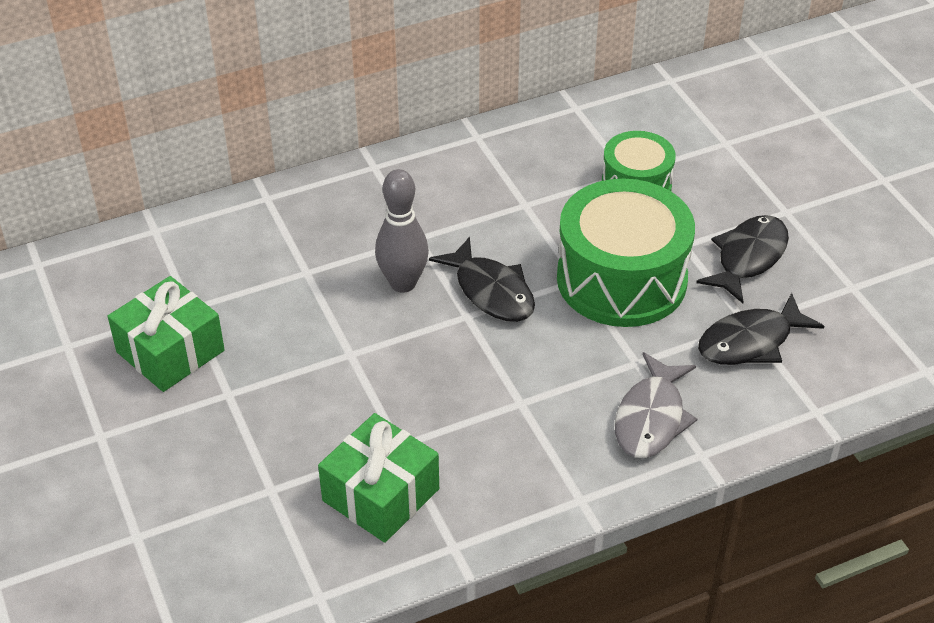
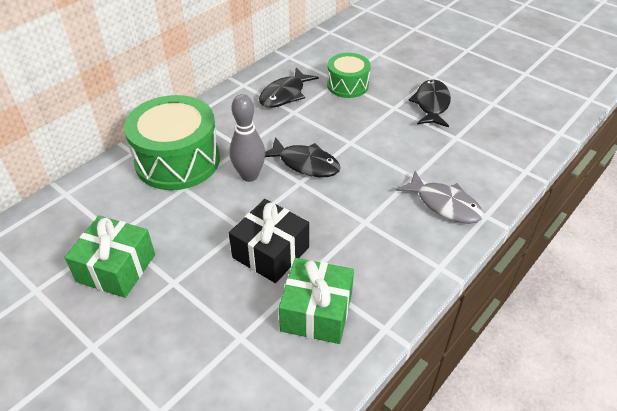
camera: 25 degrees left, 0 degrees up
(369, 399) = (270, 252): none -> black gift
(621, 279) = (374, 135): green drum -> green drum (178, 160)
(651, 418) = (444, 204): grey fish -> grey fish turned 45 degrees counterclockwise
(750, 342) = (465, 146): black fish -> black fish (285, 94)

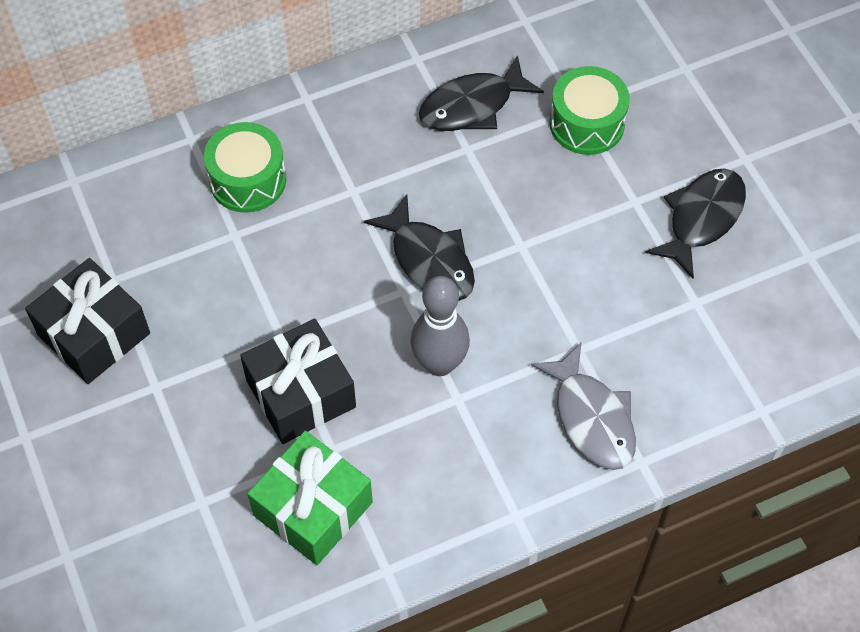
camera: 25 degrees right, 15 degrees up
(116, 268) = (94, 334): green gift -> black gift
(178, 160) = (248, 180): green drum -> green drum, size x0.57
(249, 175) = (336, 249): grey bowling pin -> grey bowling pin (439, 363)

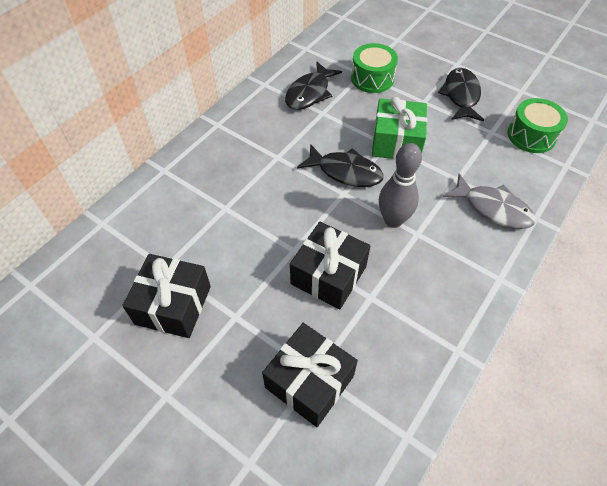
camera: 30 degrees left, 5 degrees down
(187, 508) = (309, 382): none -> black gift
(248, 180) = (213, 177): green drum -> green drum (531, 136)
(313, 508) = (387, 338): green gift -> green gift (396, 142)

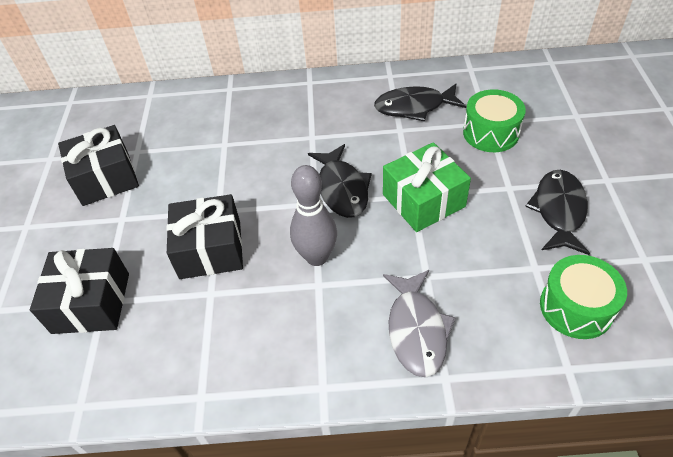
camera: 55 degrees right, 5 degrees down
(461, 96) = (559, 211): black fish -> black fish turned 45 degrees counterclockwise

